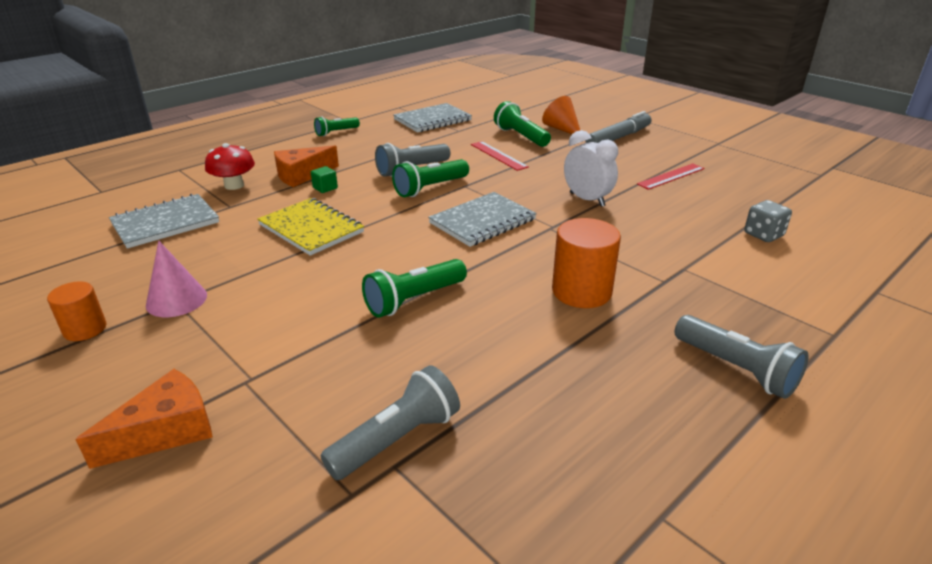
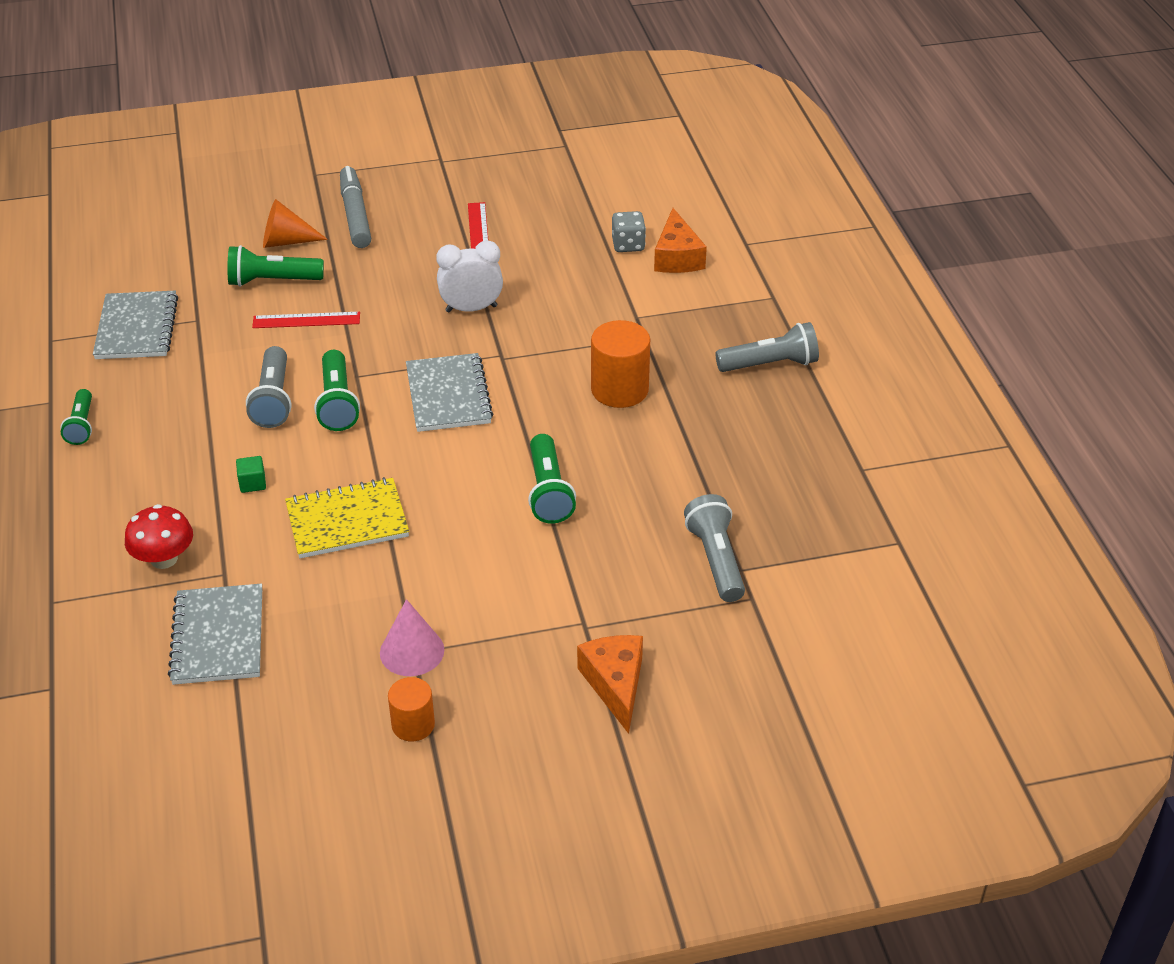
camera: 60 degrees left, 10 degrees up
(302, 175) = (194, 493): orange cheese -> orange cheese (677, 257)

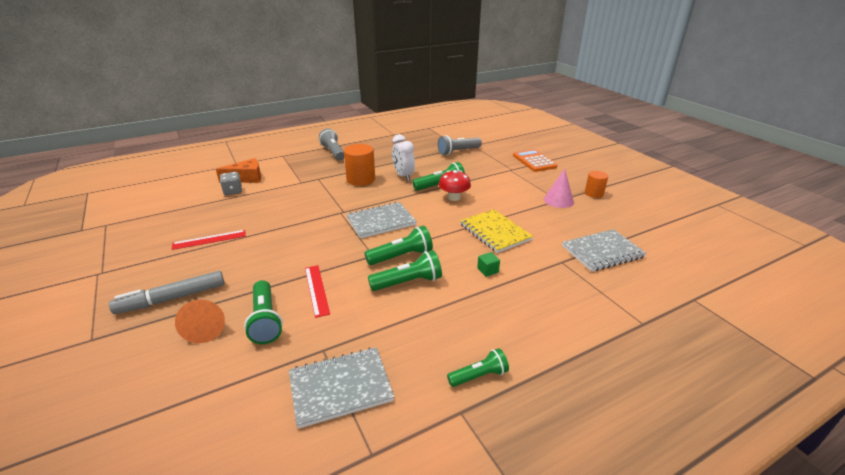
camera: 105 degrees left, 10 degrees down
(164, 559) = (570, 287): red mushroom -> red mushroom (454, 197)
(273, 400) = (408, 282): grey flashlight -> green flashlight
(471, 309) = (297, 228): white clock -> white clock (403, 176)
(615, 684) = (534, 161): orange cheese -> orange calculator

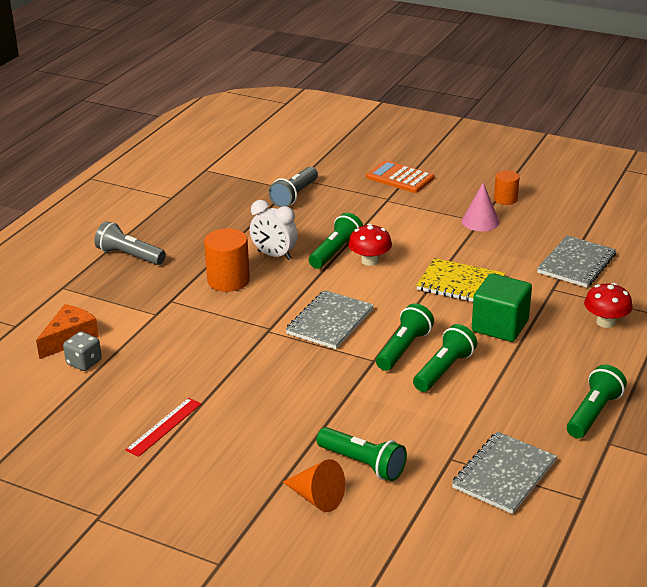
camera: 35 degrees left, 0 degrees up
(172, 298) = (235, 495): grey marker -> none
(316, 290) = (368, 417): red ruler -> none
(479, 376) = (593, 413): green flashlight -> green flashlight, size x1.50
(487, 270) = (500, 326): green cube -> green cube, size x2.45
(579, 304) = (605, 322): none -> red mushroom

